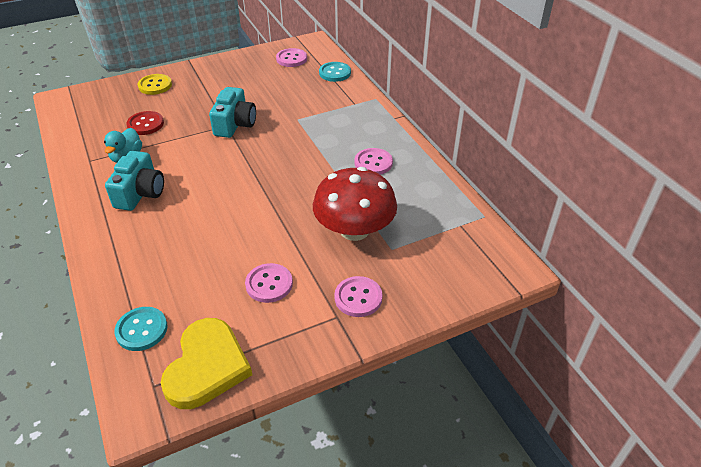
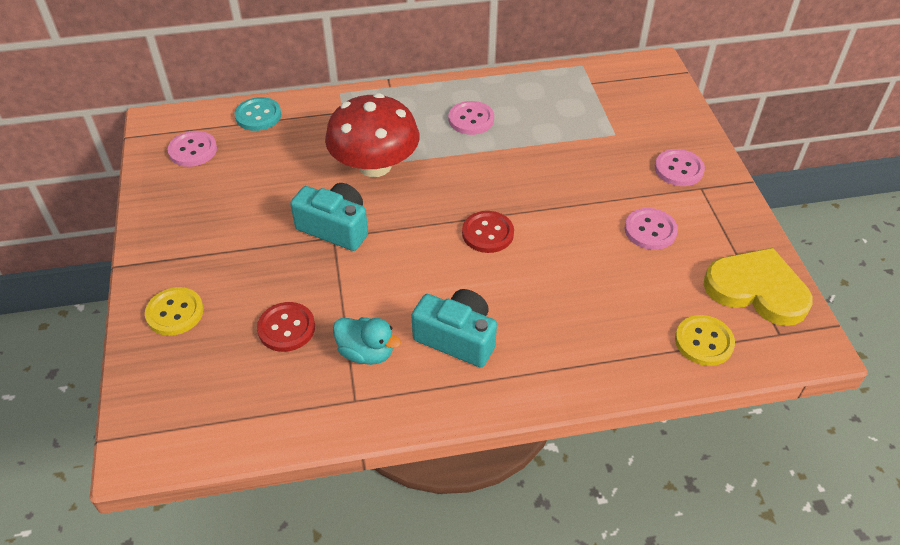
camera: 75 degrees left, 5 degrees up
(141, 330) = (704, 342): turquoise button -> yellow button
(244, 191) = (487, 233): none -> red button
(354, 230) = (581, 154): red mushroom -> red mushroom (375, 165)

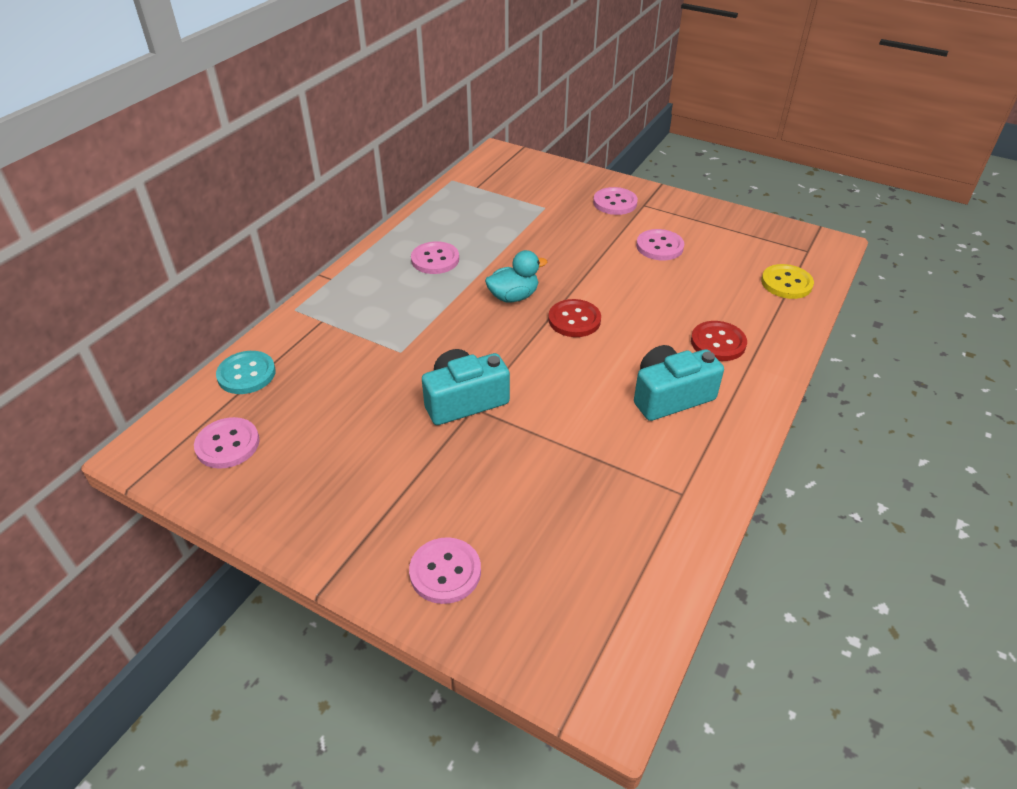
camera: 50 degrees left, 5 degrees down
(175, 313) = (445, 572): yellow button -> pink button
(286, 328) = (553, 496): red button -> red button (718, 343)
(366, 352) = (635, 458): turquoise duck -> turquoise duck (513, 297)
(375, 165) = (417, 337): red mushroom -> none
(757, 289) = (761, 237): yellow heart -> none

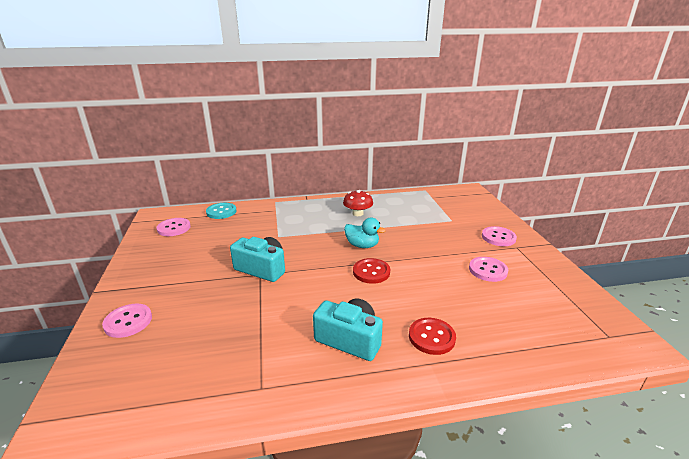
camera: 50 degrees right, 15 degrees down
(435, 259) = (357, 213): pink button -> red mushroom
(786, 283) = (550, 342): yellow button -> none

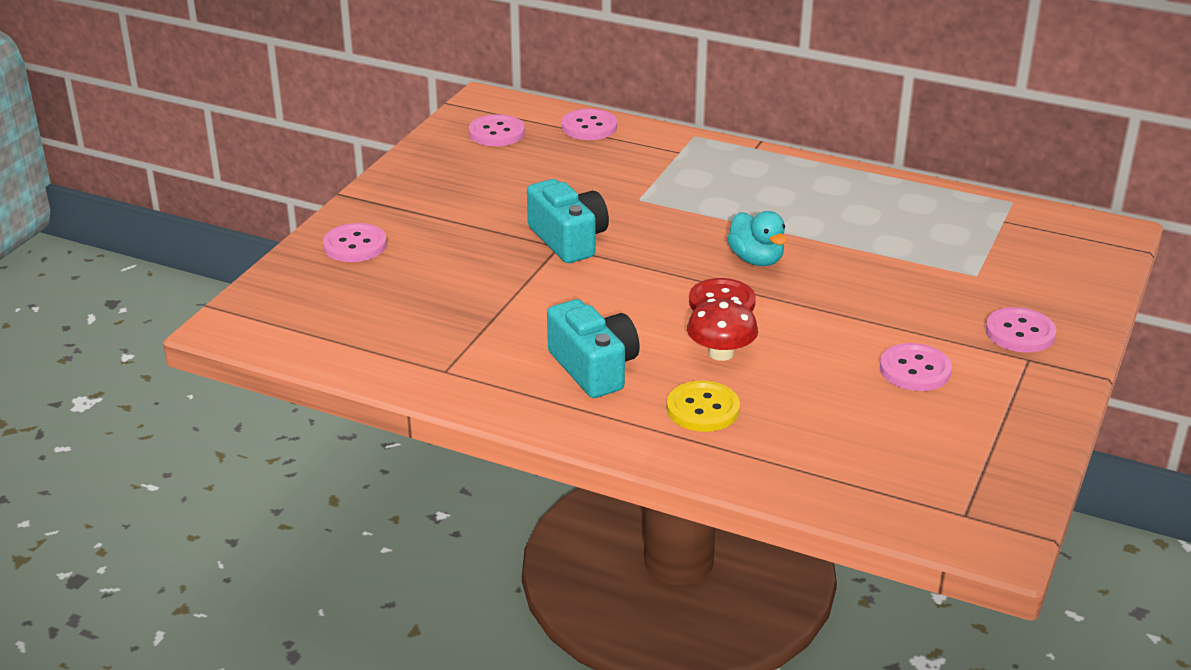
camera: 35 degrees right, 5 degrees up
(221, 212) = (589, 127): turquoise button -> pink button
(357, 213) = (815, 204): red mushroom -> red mushroom (721, 353)
(431, 337) = (703, 409): red button -> yellow button

